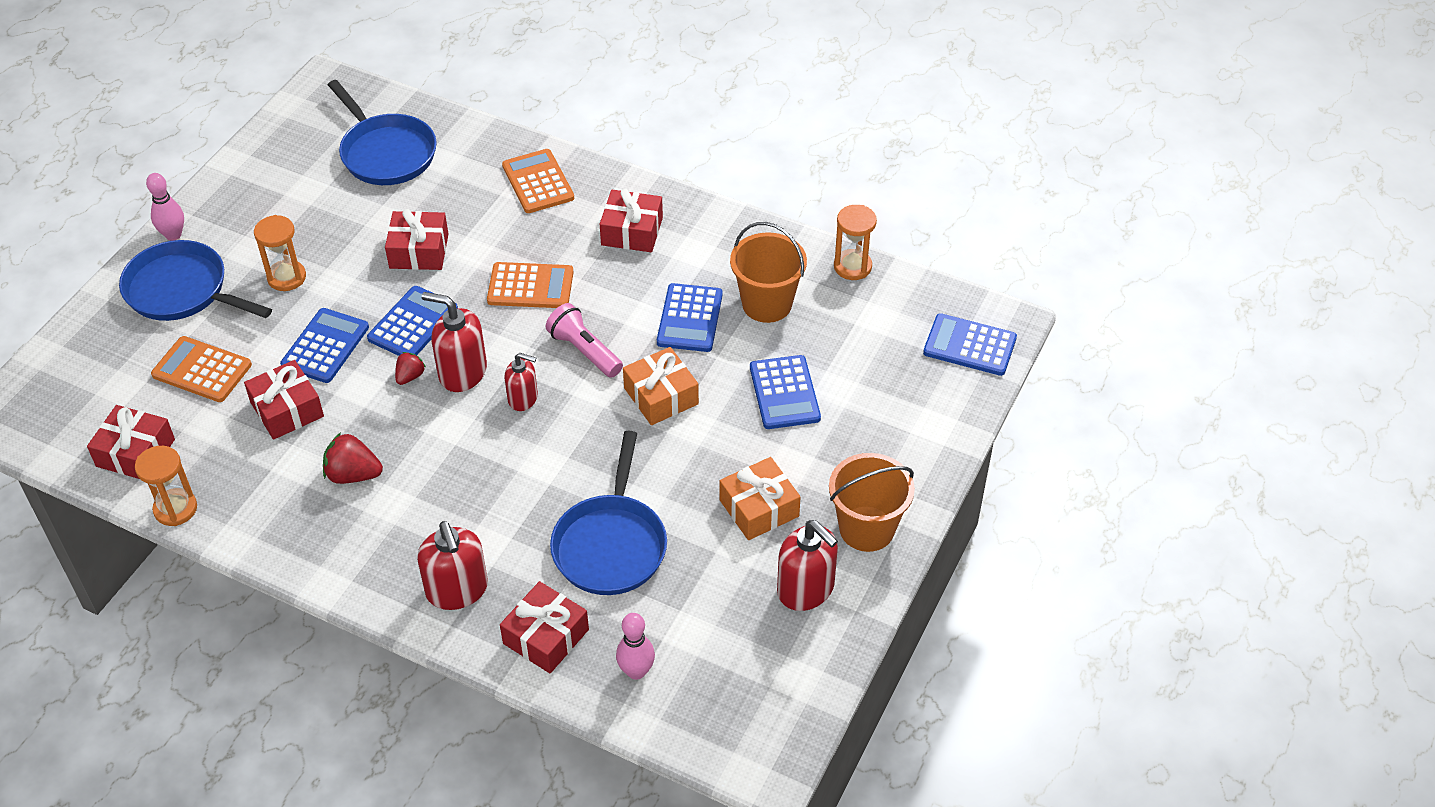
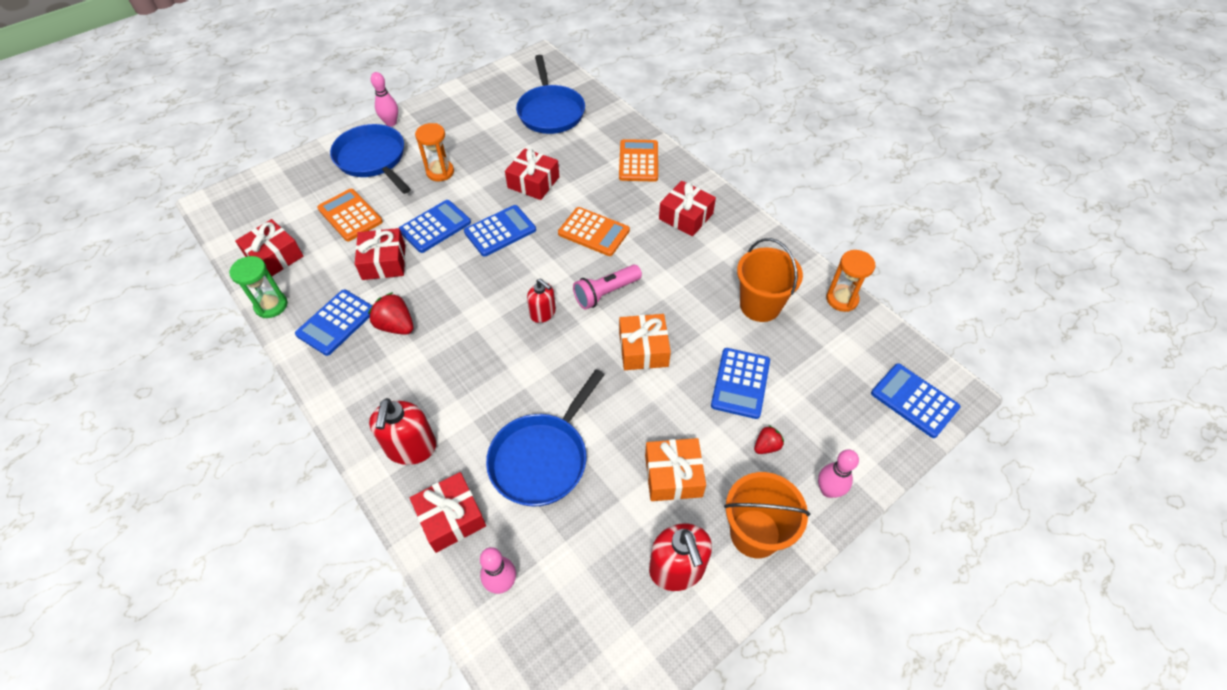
camera: 25 degrees right, 5 degrees up
(175, 509) = (271, 305): orange hourglass -> green hourglass
(410, 376) = (476, 268): red strawberry -> red strawberry (766, 446)
(462, 372) = (512, 278): red soap dispenser -> none
(584, 351) = (606, 293): pink flashlight -> pink flashlight turned 105 degrees counterclockwise
(689, 318) = (695, 296): blue calculator -> blue calculator (336, 322)
(920, 462) = (828, 490): none -> pink bowling pin

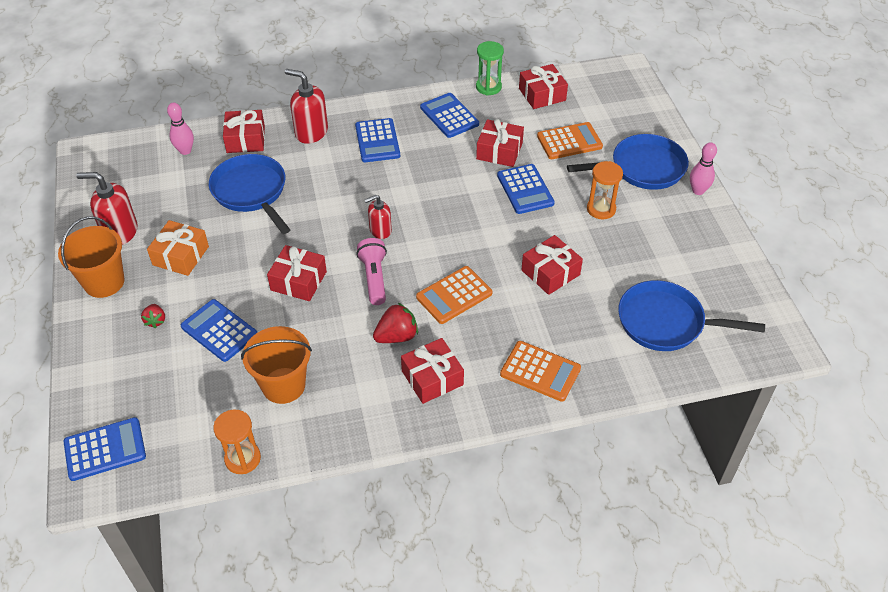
camera: 115 degrees right, 5 degrees down
(396, 326) = (425, 145): red strawberry -> red strawberry (397, 336)
(500, 231) = (494, 230): blue calculator -> blue calculator (377, 141)
(643, 349) = (298, 281): orange gift -> red gift
(828, 490) = (92, 341): pink bowling pin -> none

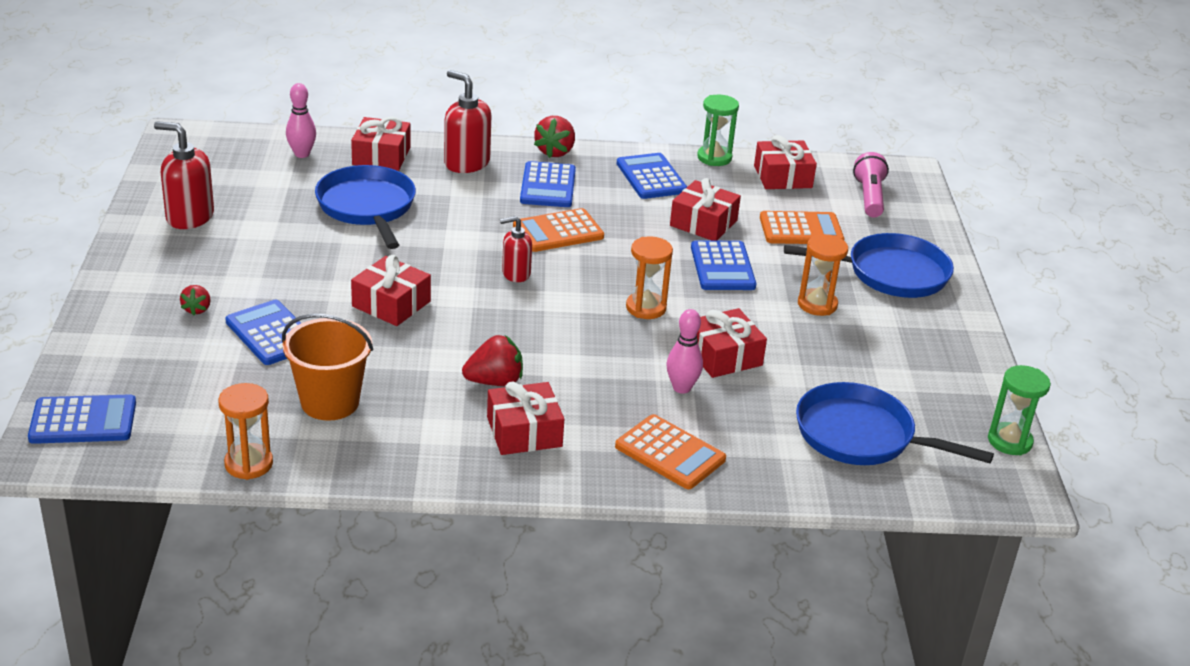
camera: 10 degrees right, 15 degrees down
(104, 282) = (150, 261): orange bucket -> none
(180, 255) = (254, 253): orange gift -> none
(372, 107) = (555, 152): none -> red strawberry
(374, 278) = (489, 319): pink flashlight -> pink flashlight (869, 197)
(454, 295) = (586, 355): orange calculator -> orange calculator (558, 231)
(483, 241) = (646, 308): none -> orange hourglass
(698, 191) = (958, 309): pink bowling pin -> pink bowling pin (681, 388)
(766, 302) = (1009, 441): none -> green hourglass

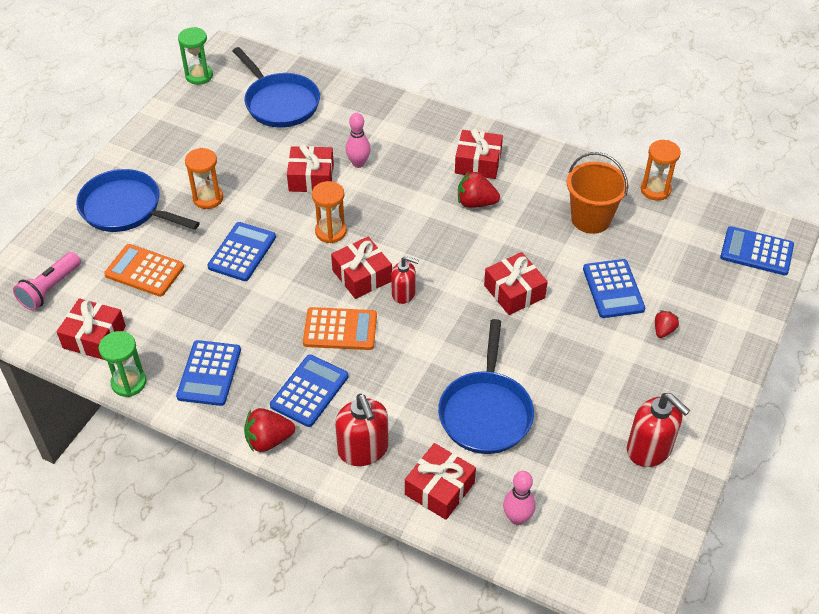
camera: 150 degrees left, 15 degrees up
(555, 152) = (268, 440): red strawberry -> red strawberry turned 150 degrees counterclockwise
(670, 453) = (400, 125): orange calculator -> none
(703, 223) = (214, 302): red gift -> red gift (362, 276)

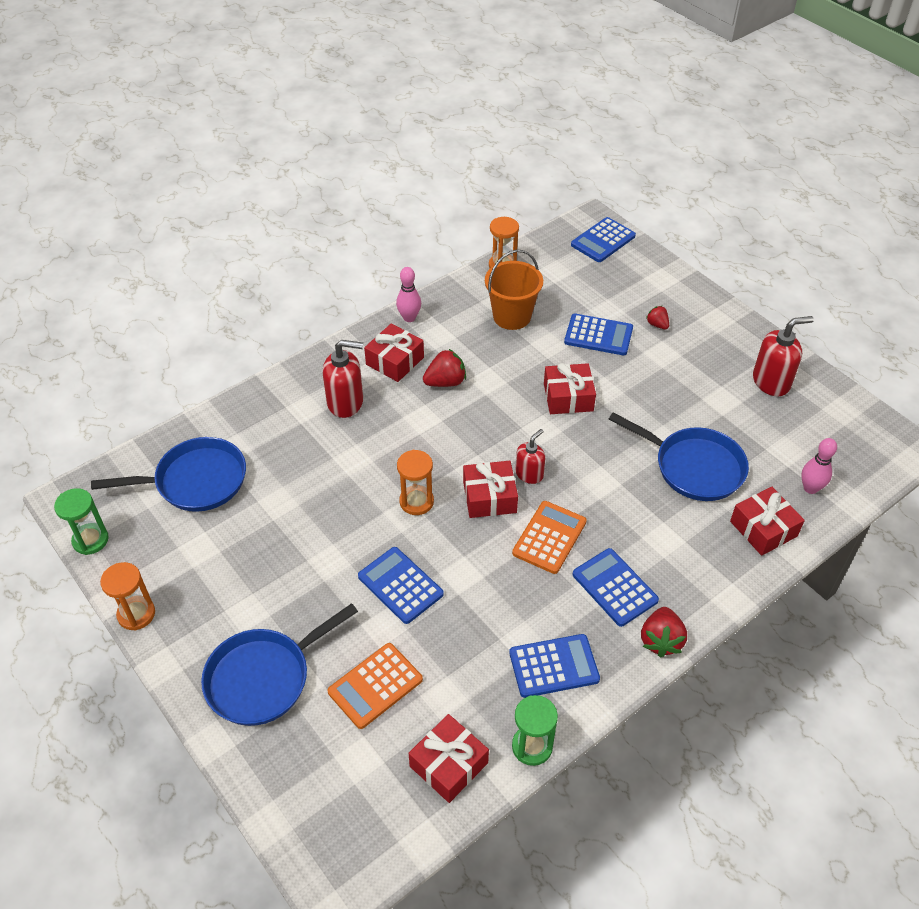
camera: 65 degrees left, 0 degrees up
(50, 289) = (347, 794): pink flashlight -> none
(208, 198) = (300, 592): orange hourglass -> orange hourglass (136, 614)
(209, 373) = (554, 666): blue calculator -> blue calculator turned 45 degrees counterclockwise
(311, 178) = (330, 492): red gift -> none
(358, 163) = (335, 447): pink bowling pin -> pink bowling pin (409, 318)
(363, 450) = (701, 569): red soap dispenser -> red soap dispenser (346, 402)
(475, 203) = (445, 382): red strawberry -> red strawberry turned 150 degrees counterclockwise

